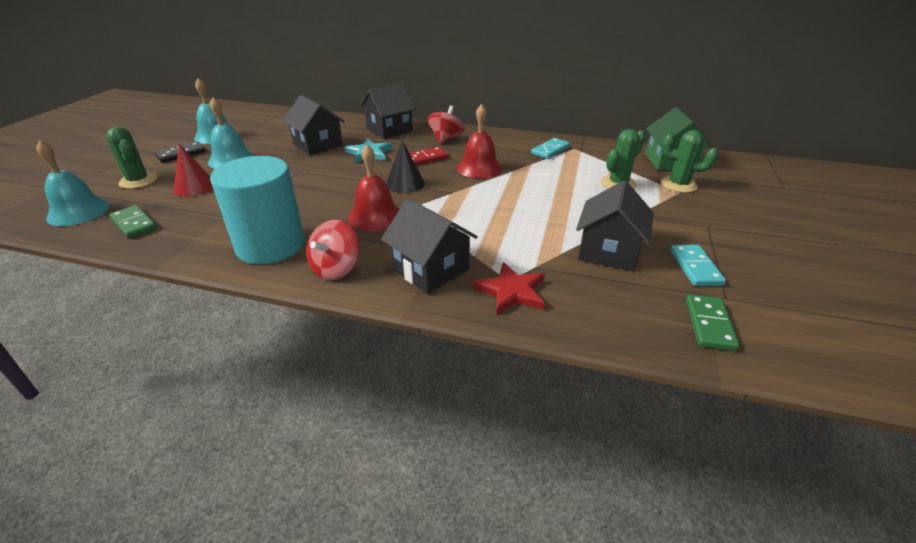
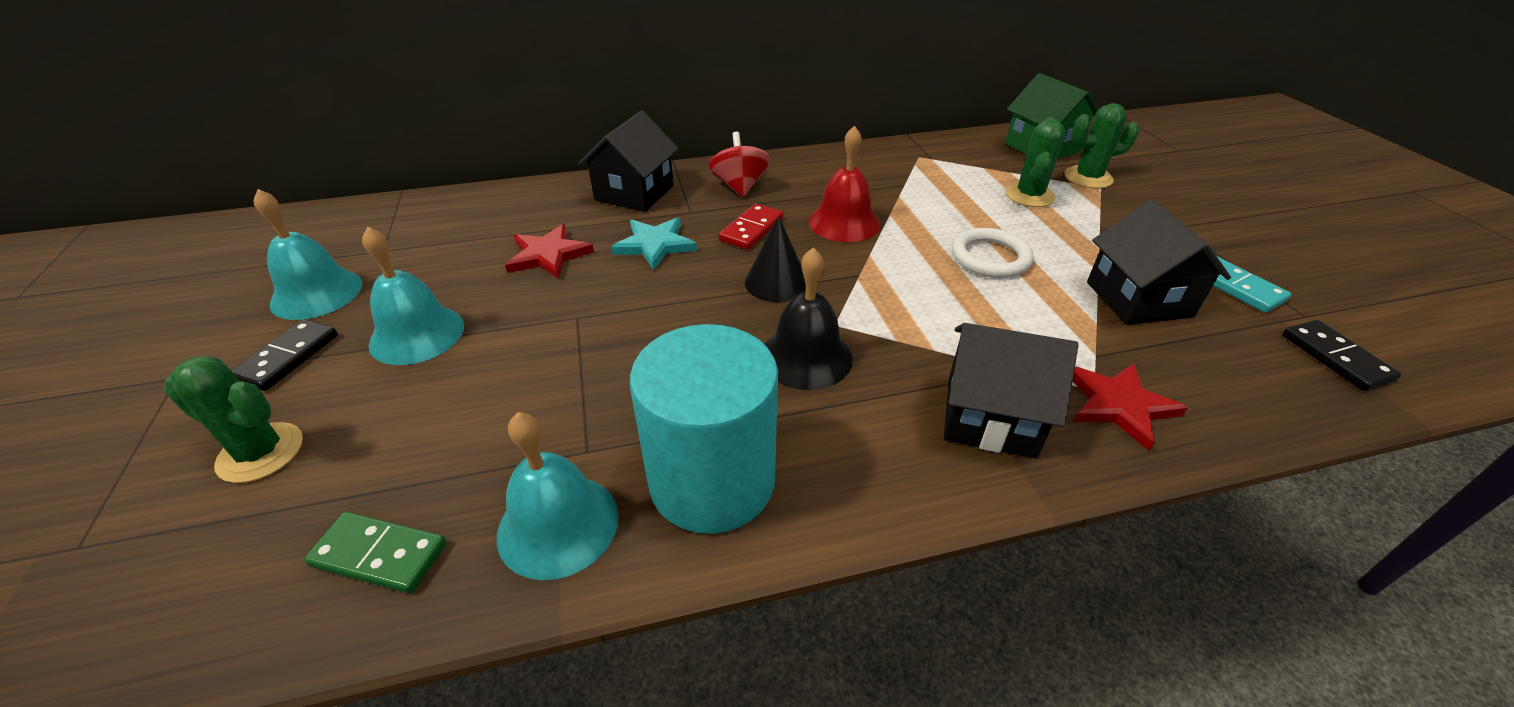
camera: 30 degrees left, 5 degrees up
(78, 212) = (196, 585): turquoise bell -> turquoise bell (558, 525)
(195, 187) = (414, 420): red cone -> none
(318, 145) = (548, 255): black house -> red star
(336, 269) = (867, 476): red spinning top -> none
(375, 216) = (806, 357): red bell -> black bell
(541, 205) = (990, 257): none -> white ring
(550, 150) = (896, 167): turquoise domino -> none
(709, 324) = (1335, 358): green domino -> black domino

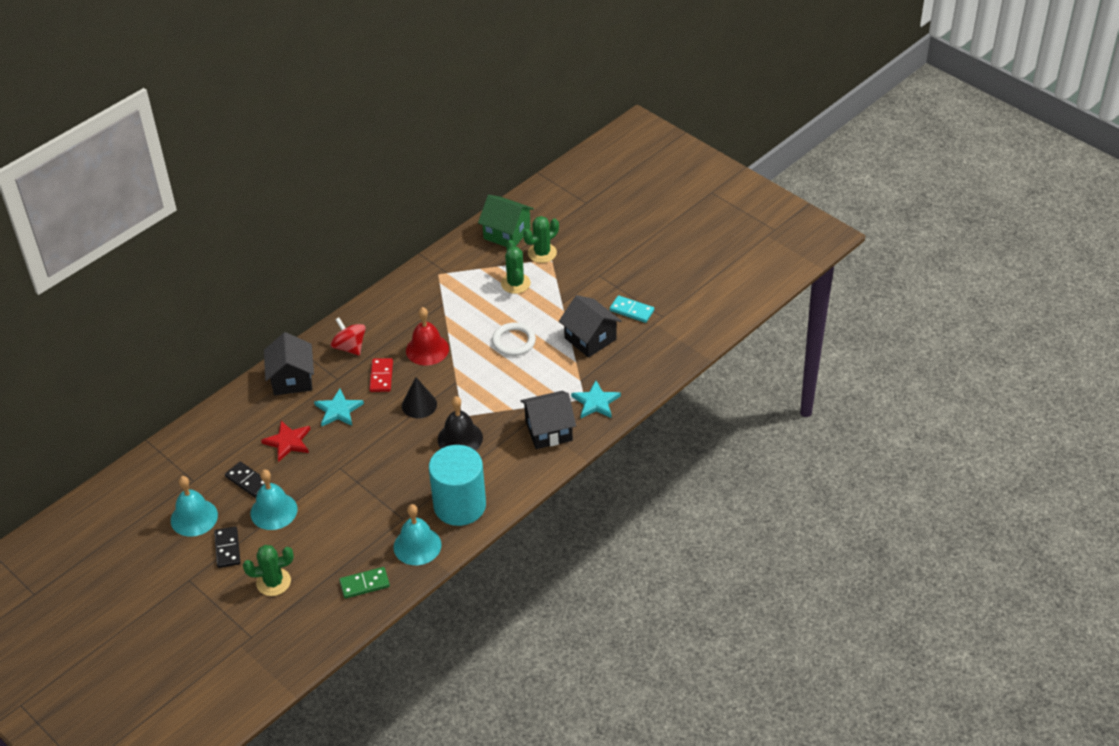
camera: 30 degrees left, 5 degrees up
(1118, 405) = (595, 402): red star -> turquoise star
(1335, 358) = (675, 337): black domino -> black domino (248, 481)

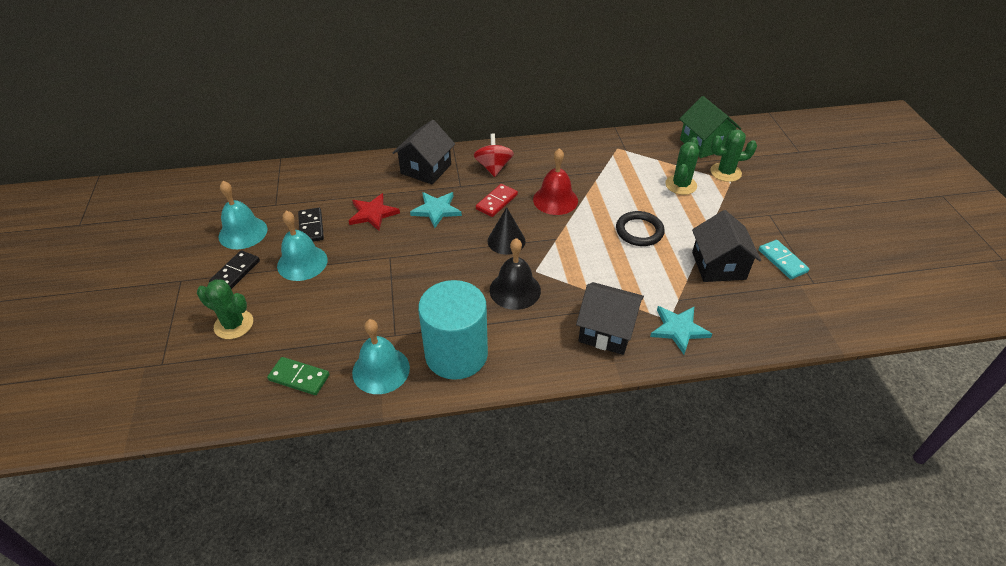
camera: 35 degrees right, 0 degrees up
(513, 341) = (639, 231): white ring -> black ring

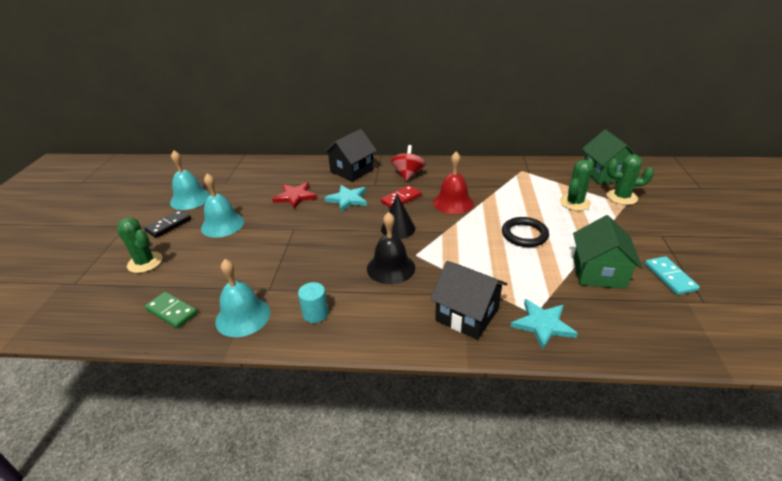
camera: 15 degrees right, 10 degrees down
(311, 227) = (243, 201): black domino -> none
(456, 354) = (315, 314): turquoise cylinder -> turquoise cylinder, size x0.43
(718, 265) = (598, 272): black house -> green house

